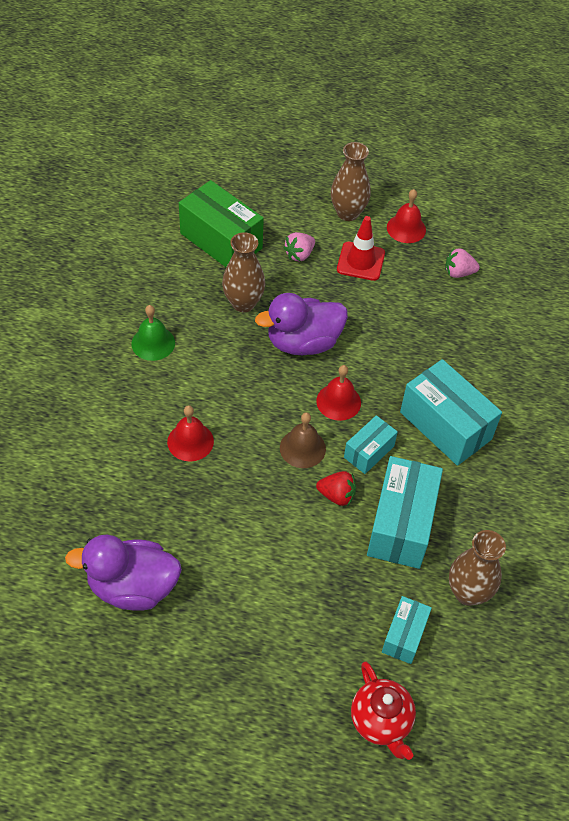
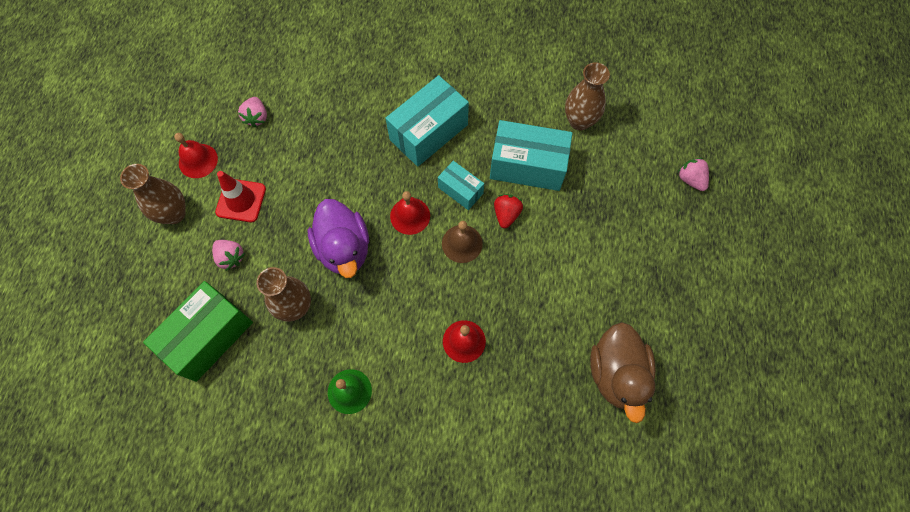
camera: 90 degrees left, 15 degrees up
(133, 587) = (616, 373): purple duck -> brown duck
(381, 721) = (690, 179): red teapot -> pink strawberry
(404, 635) = (622, 164): turquoise box -> none

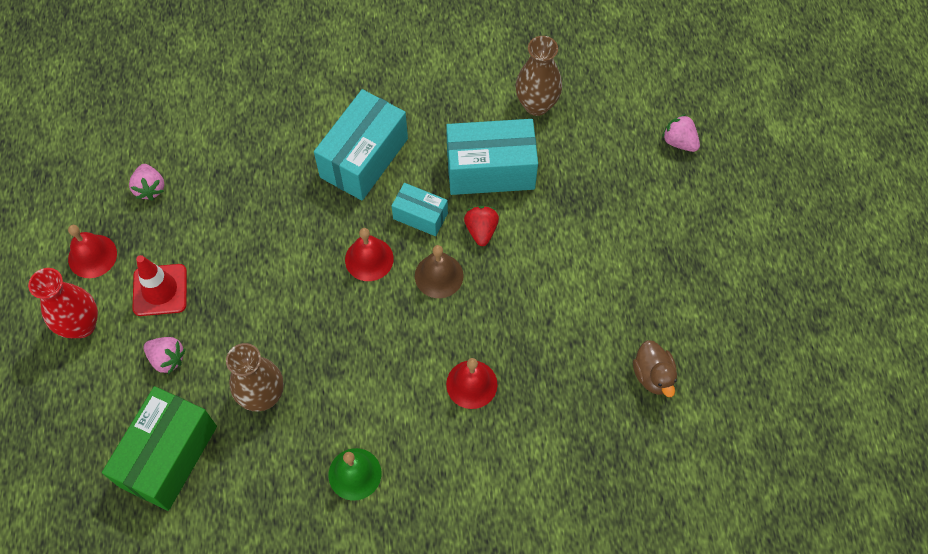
camera: 15 degrees left, 5 degrees down
(174, 213) = (82, 325): brown vase -> red vase
(344, 248) = (301, 315): purple duck -> none
(616, 373) = (653, 375): brown duck -> brown duck, size x0.58

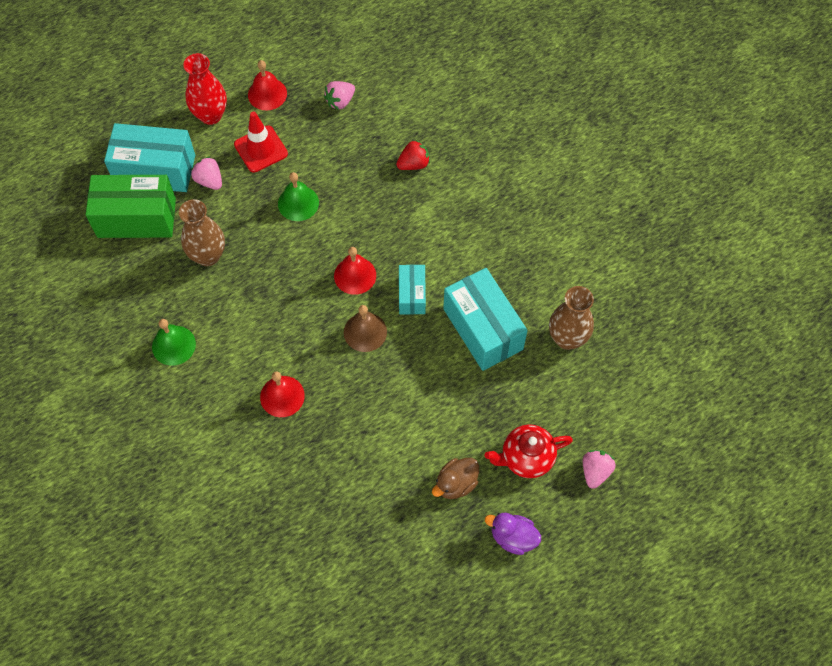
camera: 65 degrees right, 0 degrees up
(167, 359) = (209, 180): pink strawberry -> pink strawberry turned 135 degrees clockwise
(251, 279) = (298, 203): none -> green bell
(364, 158) = (443, 231): turquoise box -> turquoise box (155, 170)
(481, 230) = (422, 346): red strawberry -> red strawberry (413, 164)
(641, 191) = (526, 458): none -> red teapot
(653, 375) = (353, 534): brown duck -> brown duck (456, 484)
(714, 236) = (513, 537): none -> purple duck

